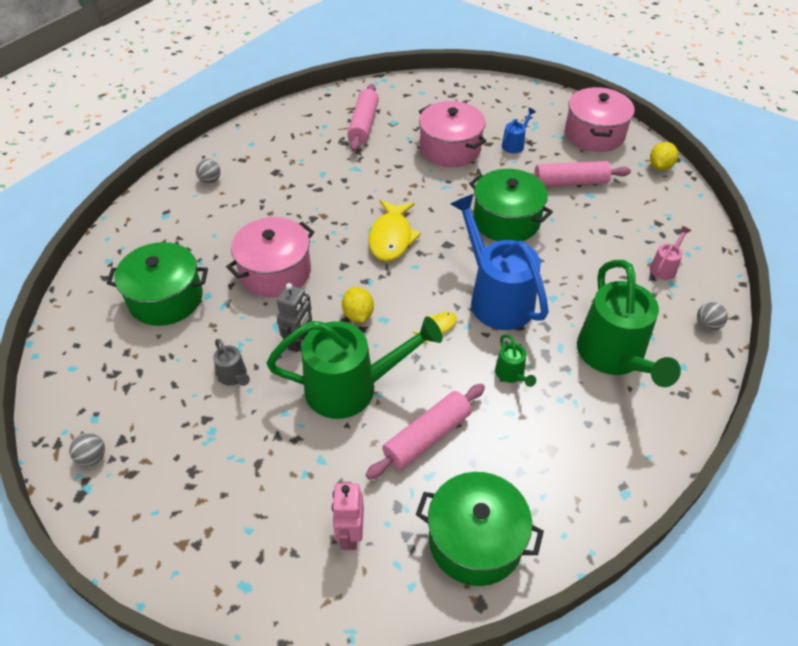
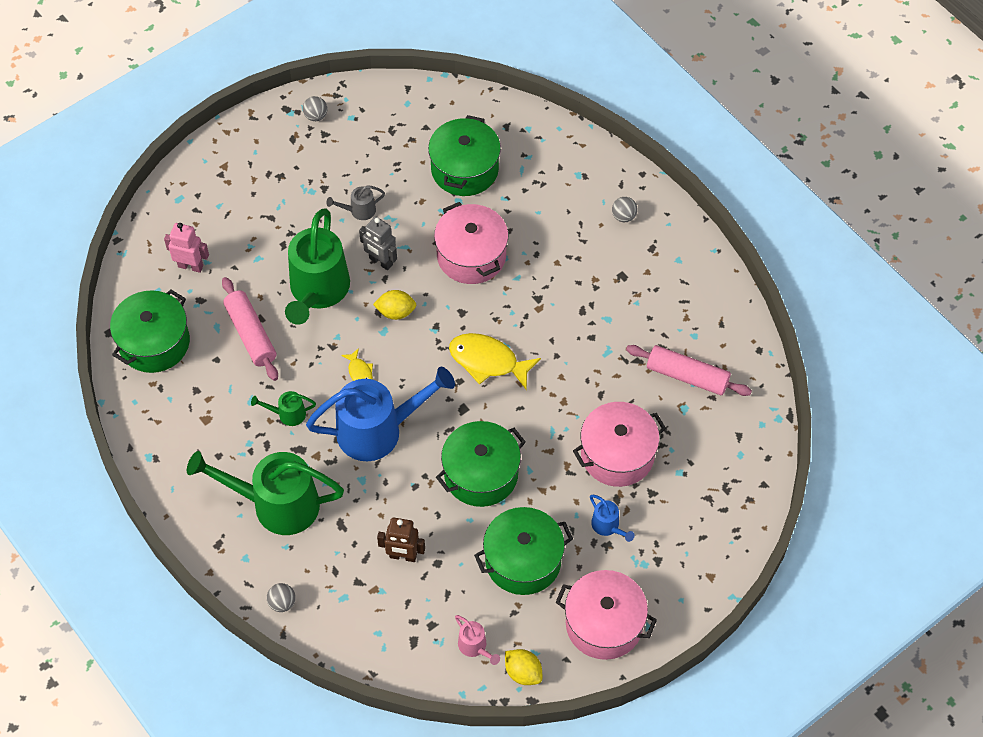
camera: 105 degrees right, 10 degrees up
(570, 182) = (523, 561): pink rolling pin -> green pot
(610, 253) = (403, 556): none -> brown robot
(665, 267) = (367, 600): pink watering can -> pink watering can (475, 647)

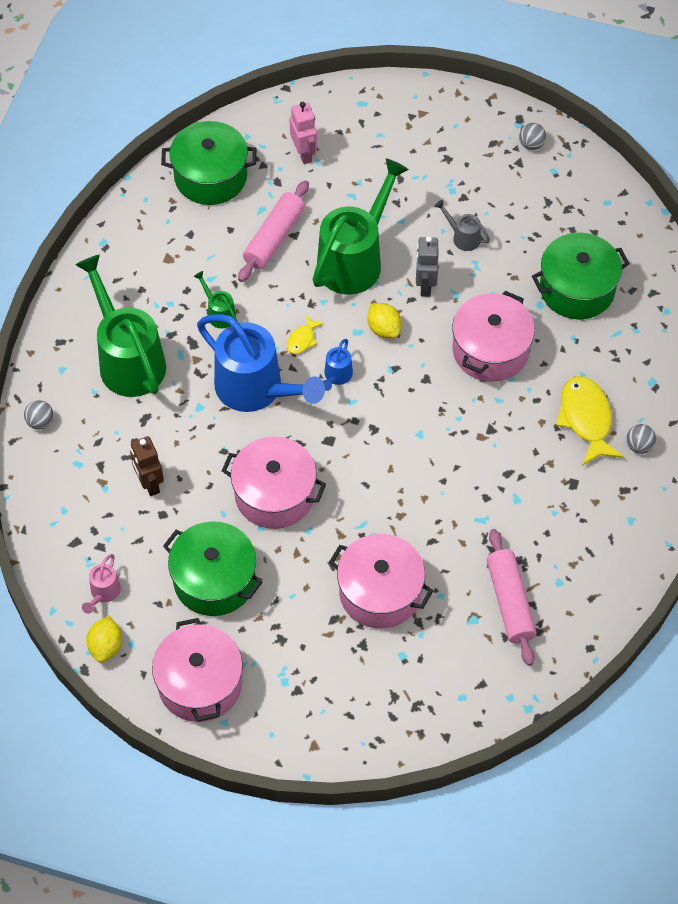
camera: 55 degrees right, 0 degrees up
(317, 292) = (355, 259): green watering can -> green watering can turned 150 degrees clockwise
(481, 474) = (274, 494): green pot -> pink pot
(488, 361) = (392, 430): yellow fish -> yellow fish (586, 419)
(608, 526) = (300, 629): blue watering can -> blue watering can (337, 377)

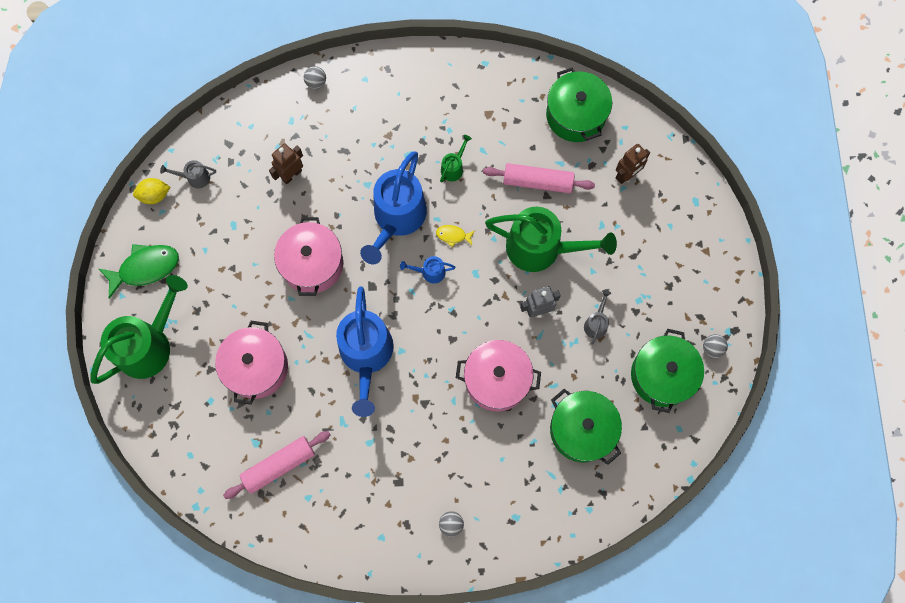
camera: 70 degrees right, 15 degrees up
(103, 593) = (194, 178): pink watering can -> grey watering can
(127, 359) = (390, 119): green watering can -> green watering can (150, 344)
(200, 683) = (145, 268): pink pot -> green fish
(214, 580) = (229, 248): green pot -> green pot (662, 375)
(304, 153) = (626, 175): pink robot -> brown robot
(384, 329) = (485, 292): yellow lemon -> none
(412, 471) = (366, 356): none -> blue watering can
(586, 419) = (461, 474): yellow fish -> none

